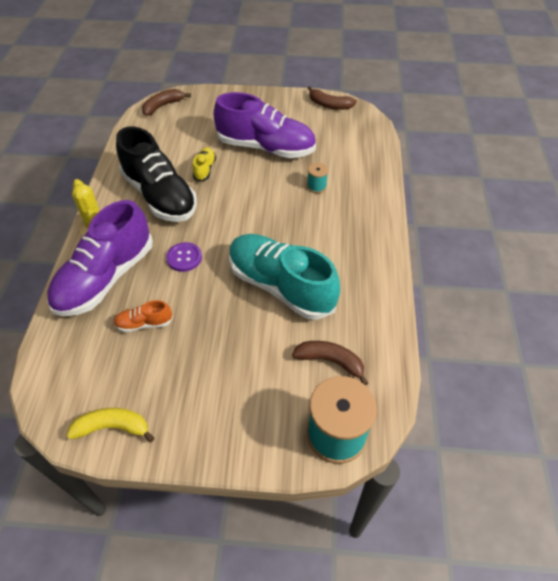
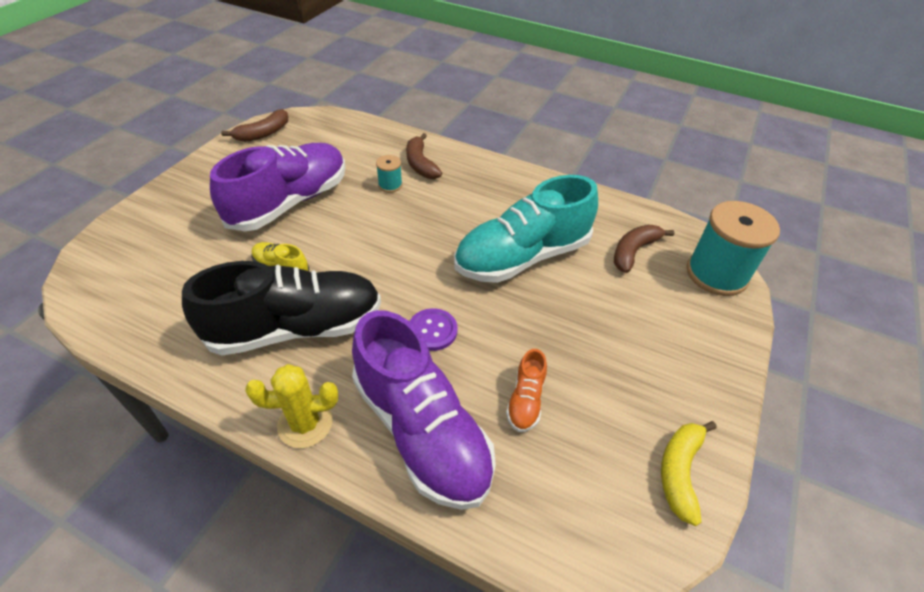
camera: 70 degrees left, 5 degrees down
(163, 106) = (93, 277): brown banana -> brown banana (420, 164)

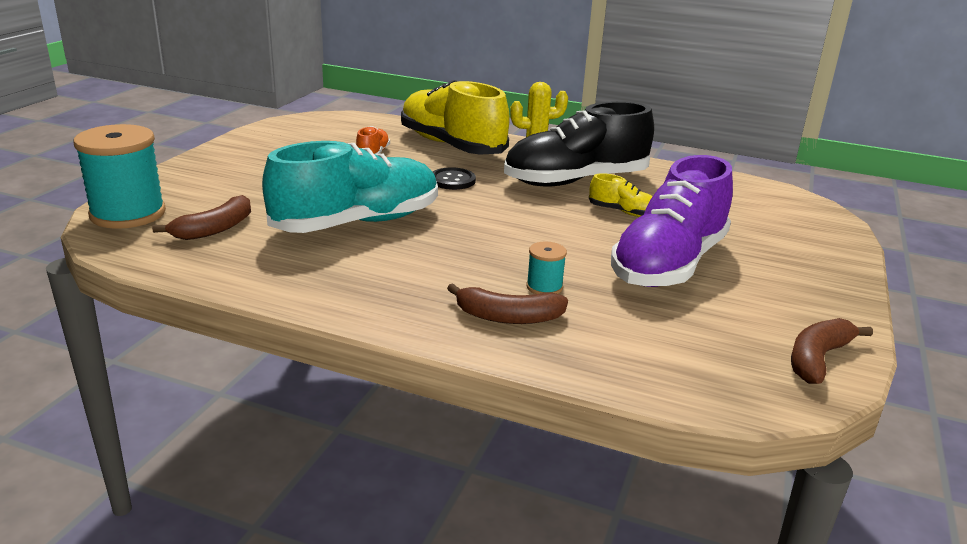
camera: 175 degrees right, 20 degrees down
(420, 164) = (508, 317): brown banana -> brown banana turned 120 degrees clockwise
(421, 430) = (451, 146): purple shoe -> yellow shoe
(432, 330) = (452, 180): purple button -> black button
(679, 472) = (271, 134): yellow banana -> none

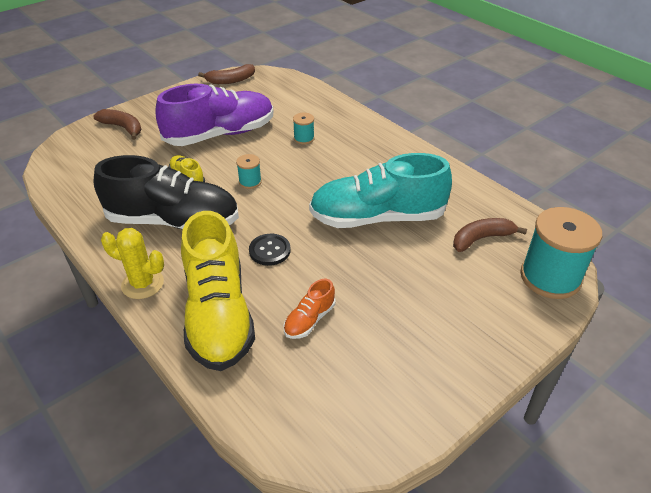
camera: 150 degrees left, 15 degrees up
(508, 317) = (338, 128): brown banana -> brown banana (123, 128)
(547, 223) = (250, 182): none -> turquoise spool

